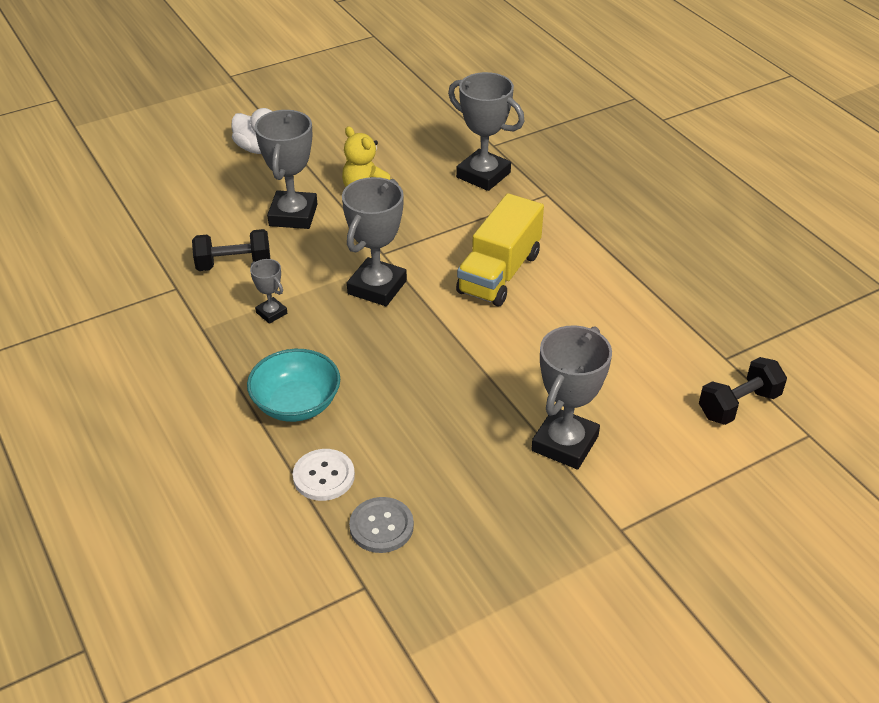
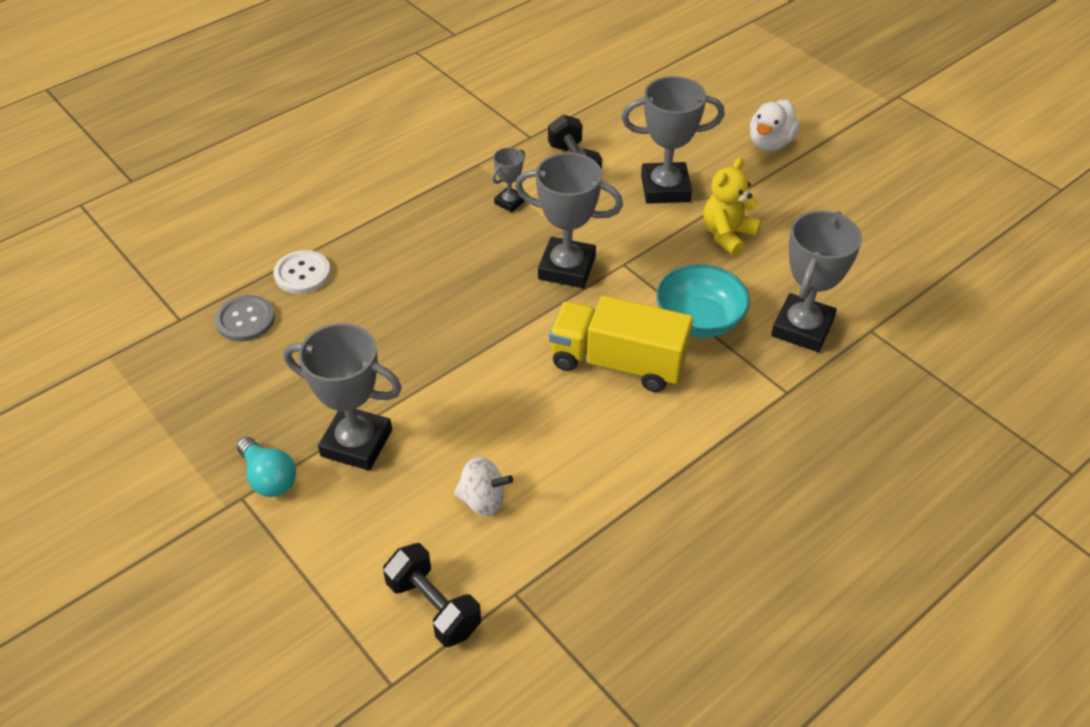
camera: 80 degrees right, 5 degrees up
(296, 404) = (390, 241): turquoise bowl -> turquoise bowl (699, 320)
(599, 508) = (269, 478): none -> turquoise light bulb
(635, 367) = (483, 500): none -> white spinning top

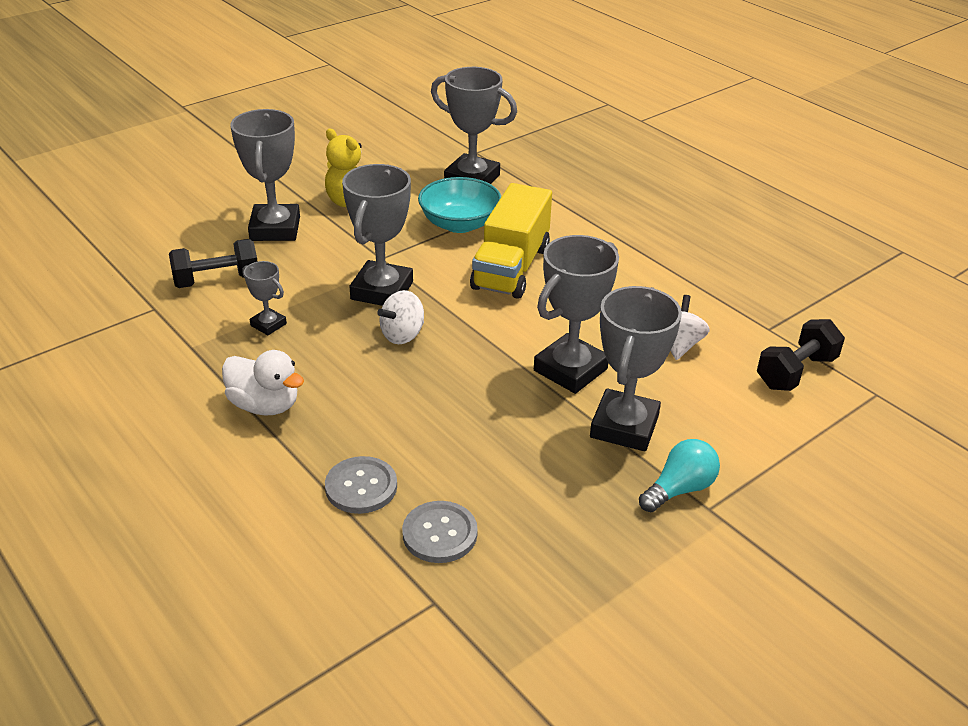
camera: 90 degrees left, 10 degrees down
(302, 273) = (361, 487): white button -> grey button
(443, 406) = (570, 370): none -> grey trophy
(496, 286) = (402, 335): none -> white spinning top
(770, 143) = (225, 170): white duck -> white duck (265, 405)

